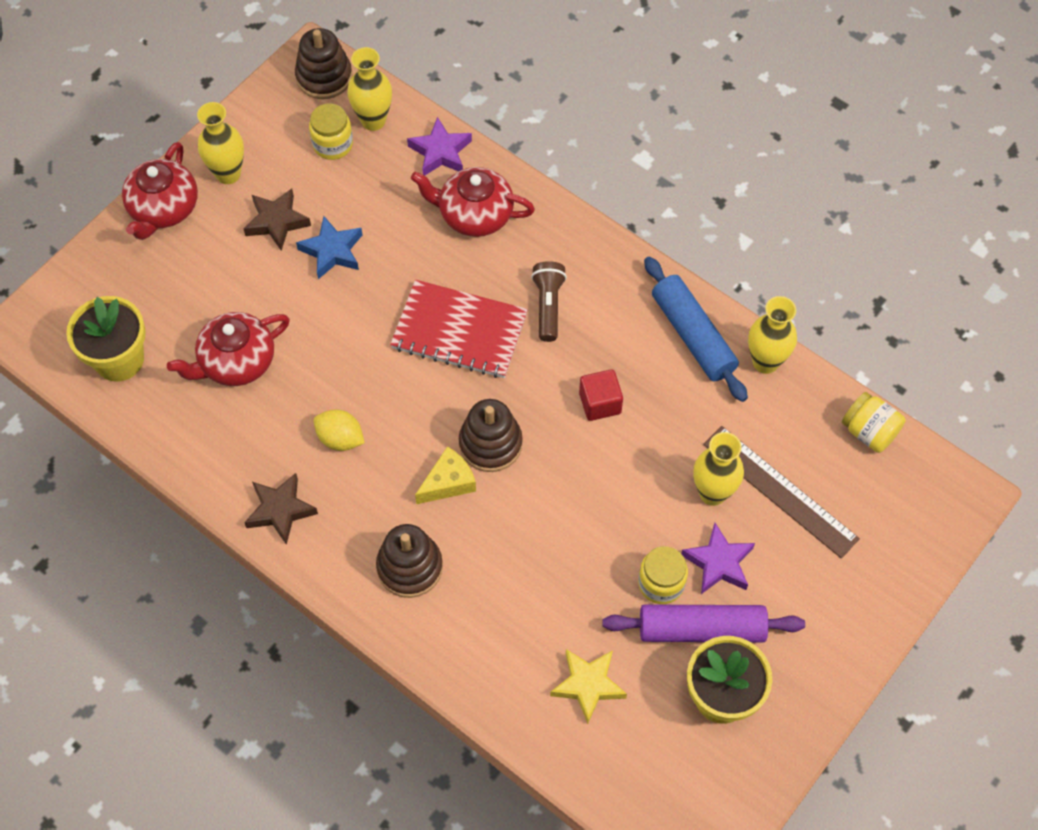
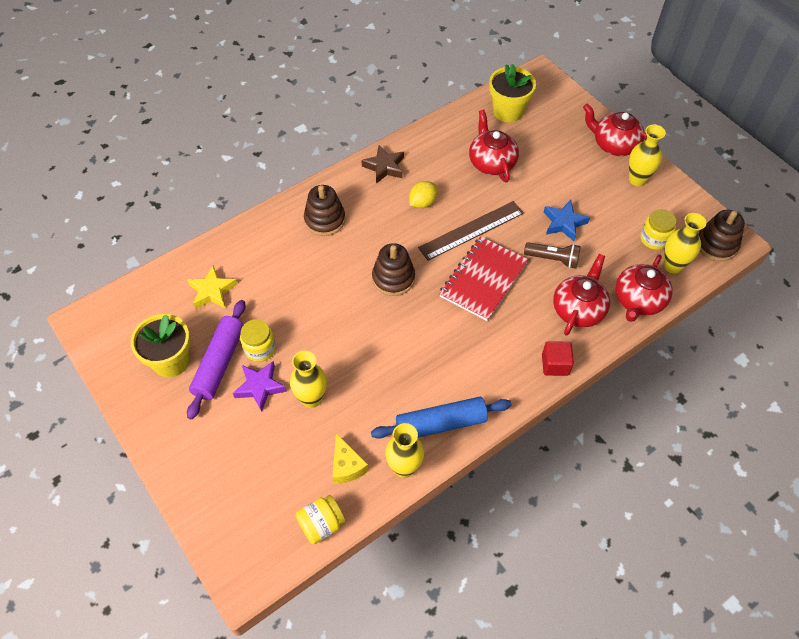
camera: 105 degrees right, 5 degrees down
(276, 222) = (593, 198): brown star -> none
(440, 152) = (638, 300): purple star -> red teapot
(448, 482) = (373, 250): yellow cheese -> yellow cheese (347, 466)
(548, 306) = (490, 336): brown flashlight -> brown flashlight (553, 259)
(600, 403) = (403, 348): red cube -> red cube (555, 365)
(779, 491) = (297, 443): brown ruler -> brown ruler (471, 230)

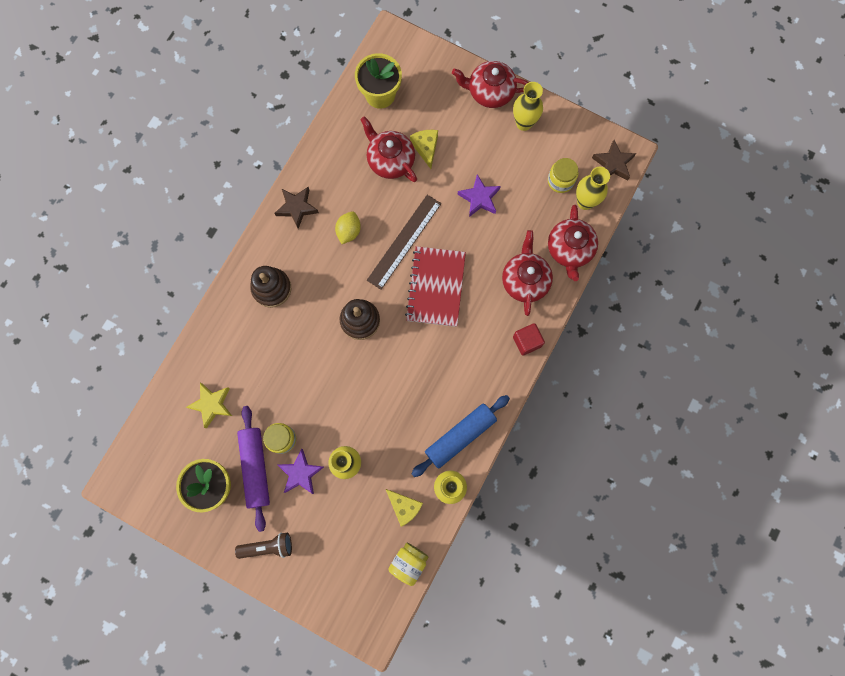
camera: 25 degrees left, 20 degrees up
(530, 165) = (426, 148): none -> yellow cheese
(553, 259) = (485, 240): brown flashlight -> brown flashlight (268, 546)
(564, 223) = (479, 198): blue star -> purple star
(716, 244) = (613, 164): brown stacking toy -> brown star

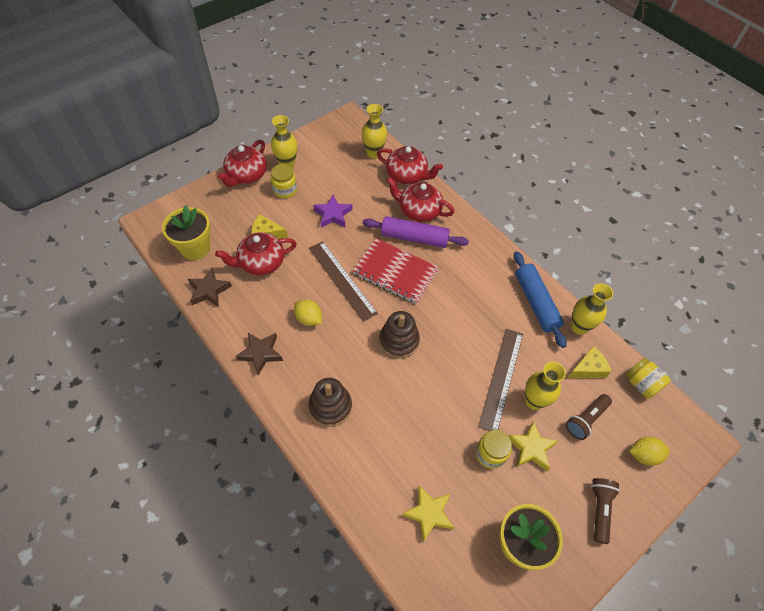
camera: 70 degrees left, 20 degrees down
(255, 468) = (512, 492): purple rolling pin -> purple rolling pin (414, 238)
(301, 473) = (531, 448): purple star -> yellow star
(334, 577) = (644, 455): none -> yellow lemon
(348, 516) = (586, 419): none -> brown flashlight
(359, 427) = (501, 378): none -> brown ruler
(527, 341) = (470, 228): red cube -> none
(560, 181) = (348, 161): yellow jar -> yellow jar (285, 190)
(613, 164) = (352, 128): brown star -> brown star (209, 290)

